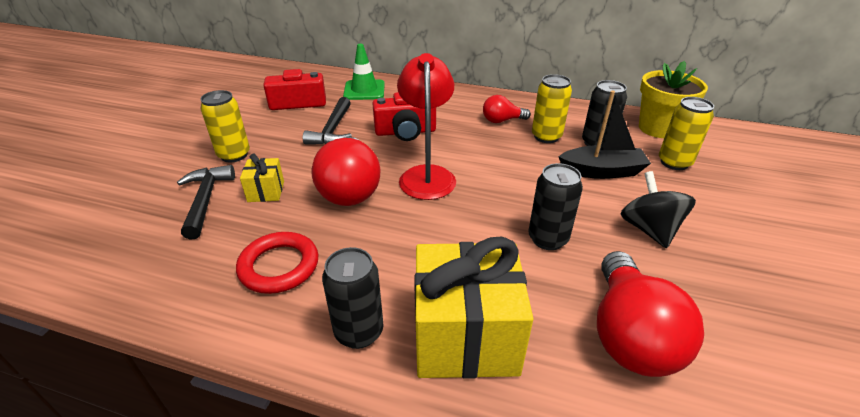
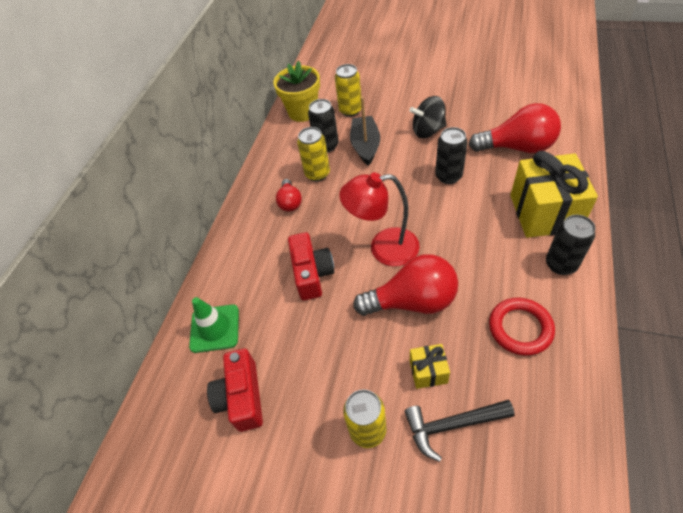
camera: 85 degrees left, 15 degrees up
(332, 130) = (309, 340): black hammer -> none

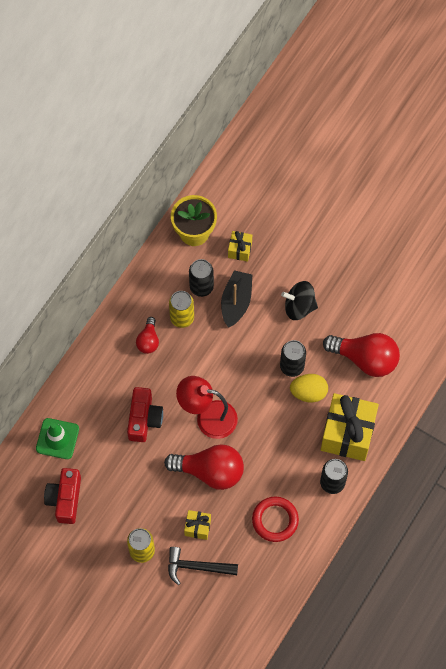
camera: 10 degrees right, 15 degrees up
(350, 110) = (240, 250): yellow can -> yellow gift
(479, 191) = (308, 392): none -> yellow egg

